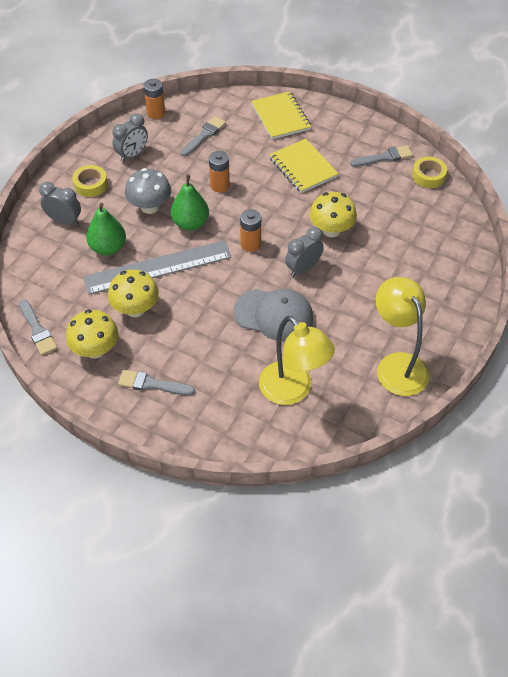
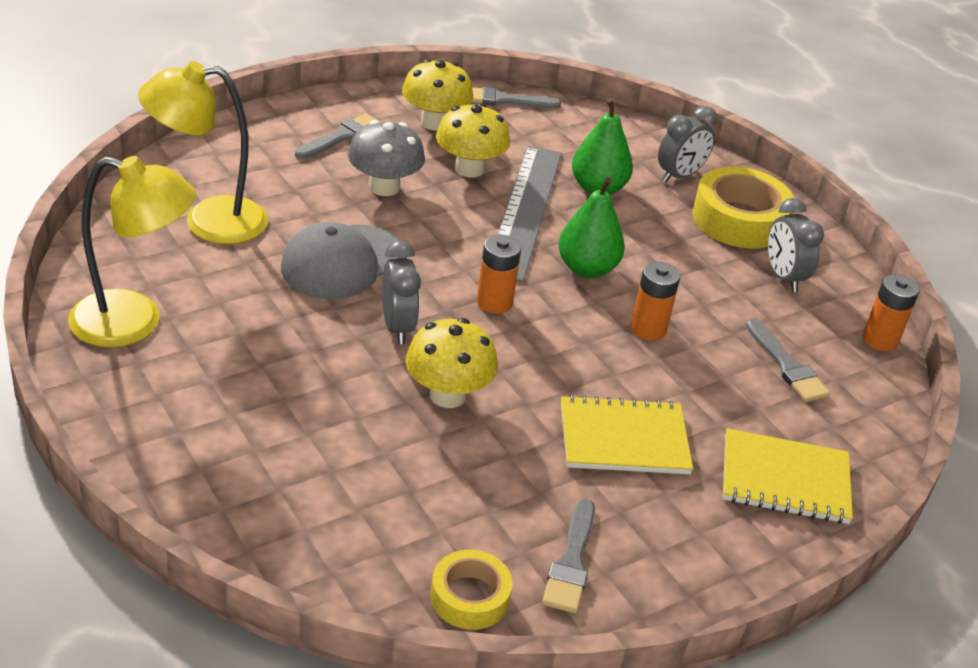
camera: 115 degrees right, 15 degrees down
(91, 184) = (739, 219): yellow tape -> yellow tape, size x1.71
(150, 207) = (652, 249): grey mushroom -> grey mushroom (384, 187)

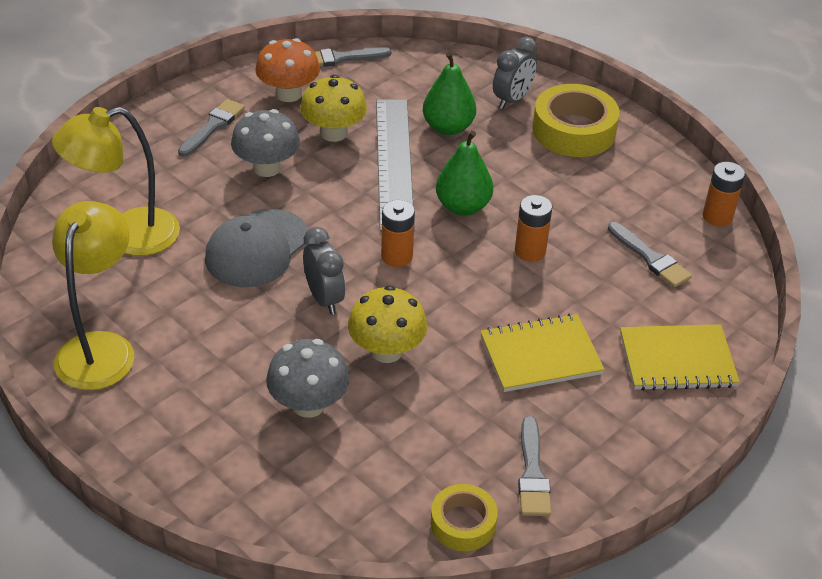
camera: 10 degrees left, 5 degrees up
(134, 323) = (100, 348): yellow lamp -> yellow lamp turned 75 degrees counterclockwise
(339, 430) = (308, 404): none -> grey mushroom
(434, 122) = (288, 94): yellow mushroom -> orange mushroom
(783, 277) = (625, 177): grey clock -> none

